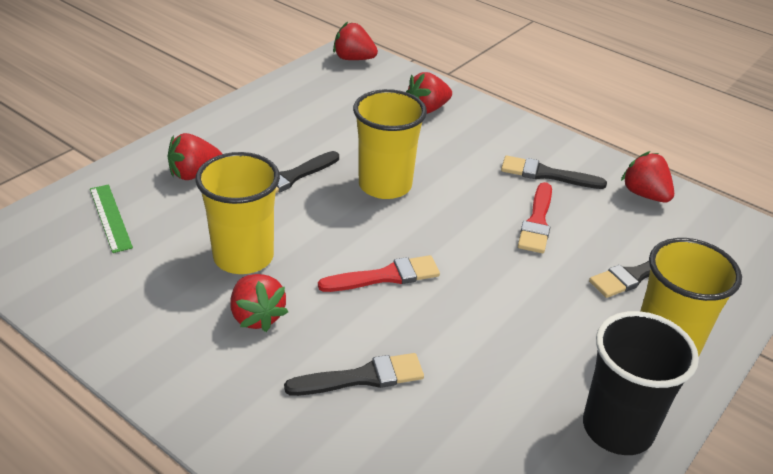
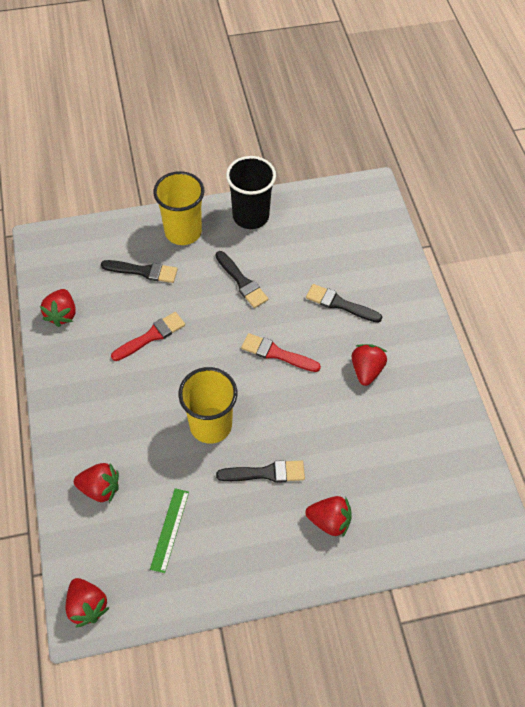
camera: 140 degrees left, 20 degrees up
(110, 217) = (409, 508): green ruler -> green ruler (170, 529)
(243, 257) = (346, 418): yellow cup -> none
(546, 174) = (98, 367): black brush -> black brush (242, 282)

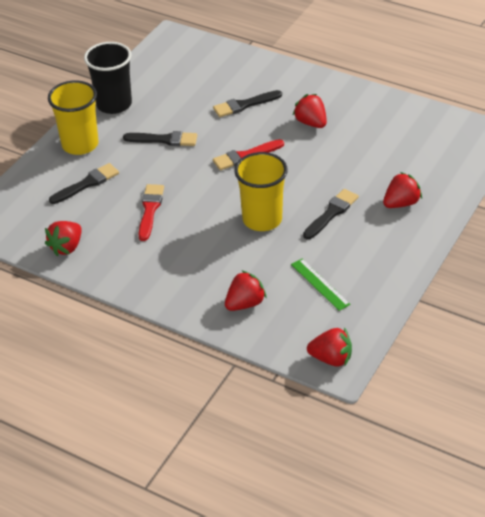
camera: 45 degrees left, 15 degrees down
(62, 314) = (66, 247): red strawberry -> red strawberry turned 75 degrees clockwise

